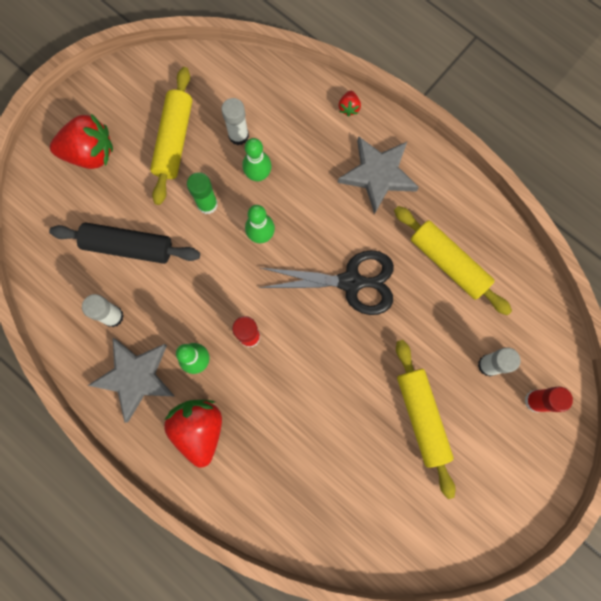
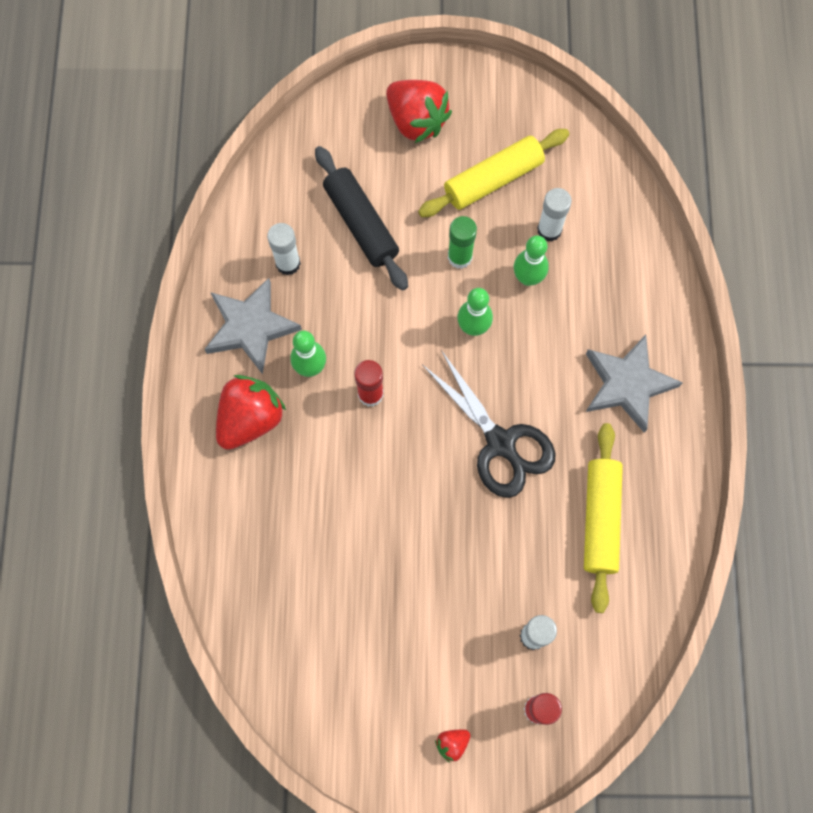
camera: 50 degrees right, 5 degrees down
(349, 108) = (669, 304): red strawberry -> red strawberry (452, 743)
(422, 417) = (429, 611): yellow rolling pin -> none

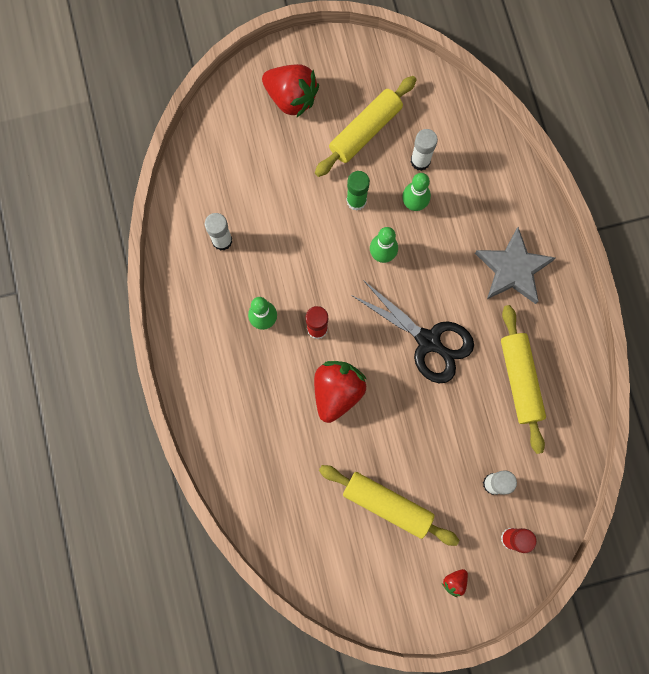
camera: 15 degrees left, 5 degrees up
(250, 419) = (229, 373): red strawberry -> red strawberry (337, 392)
(251, 327) = (207, 300): grey star -> none
(361, 223) = (271, 193): black rolling pin -> none
(395, 626) = (387, 505): none -> yellow rolling pin

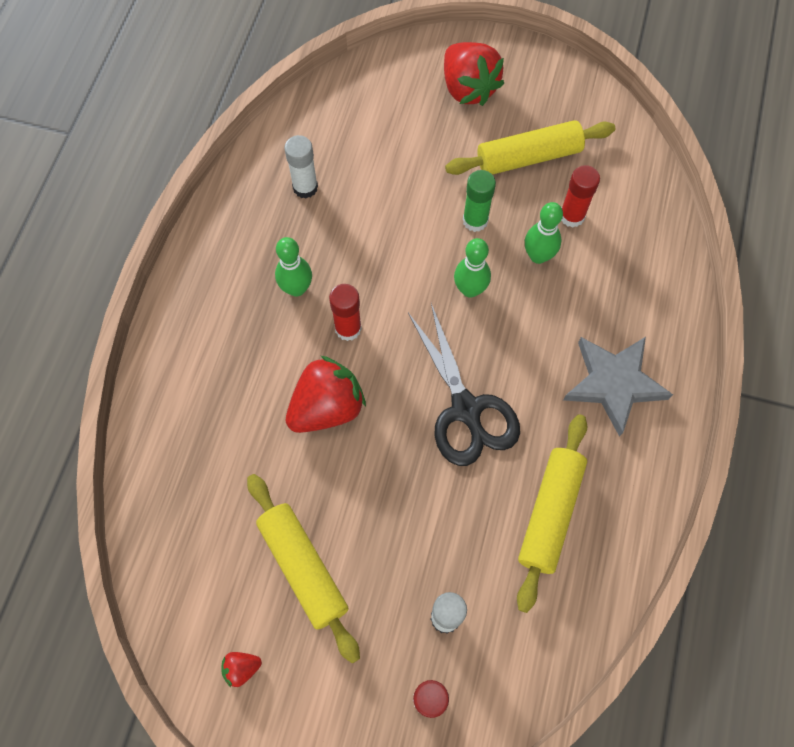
camera: 30 degrees right, 10 degrees down
(420, 161) = (572, 216): white glue stick -> red glue stick
(454, 582) = (326, 710): red strawberry -> red strawberry (242, 668)

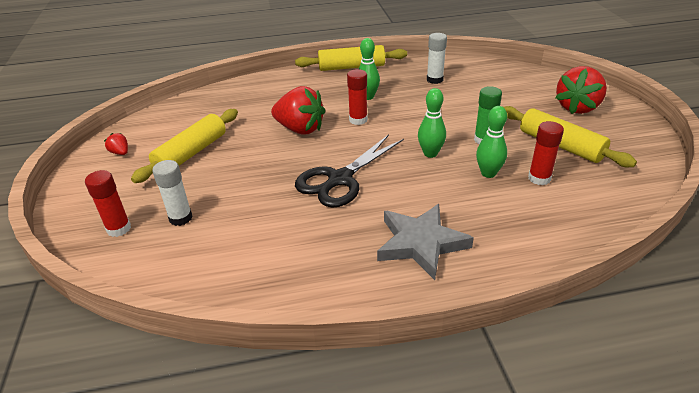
camera: 65 degrees right, 30 degrees down
(550, 513) = (286, 243): yellow rolling pin -> yellow rolling pin (351, 67)

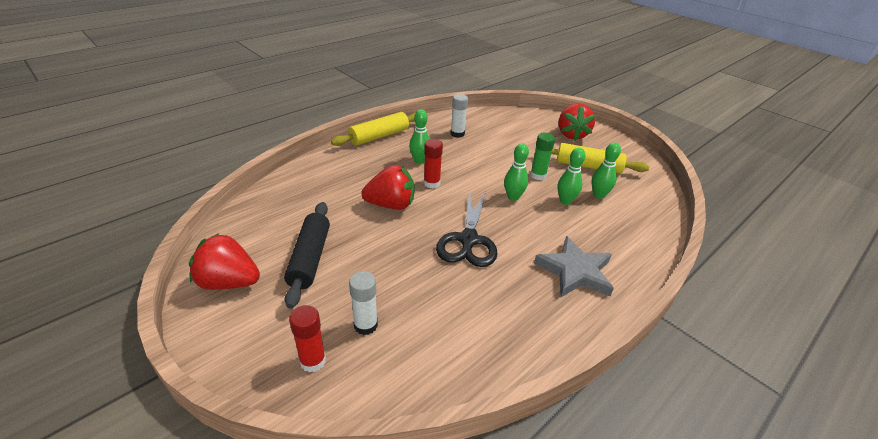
camera: 35 degrees left, 0 degrees up
(120, 153) = (229, 282): red strawberry -> red strawberry, size x2.27
(191, 153) = (310, 258): yellow rolling pin -> black rolling pin
(539, 178) = (598, 195): red glue stick -> green bowling pin

